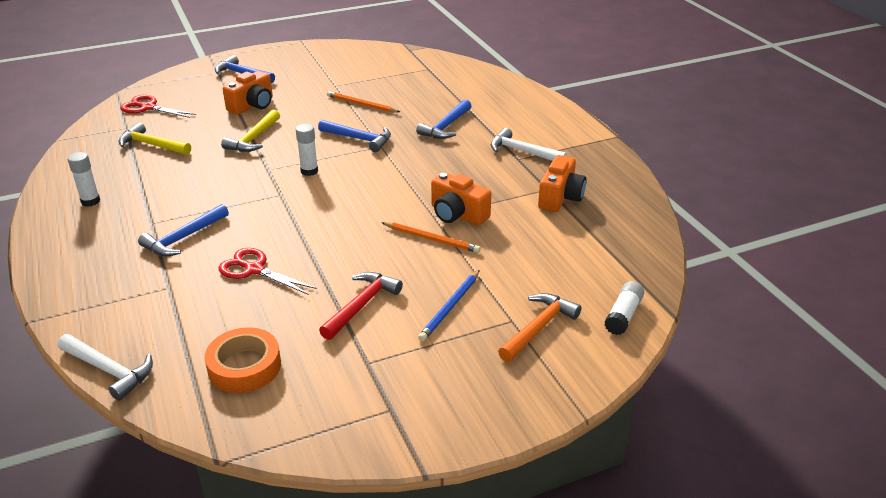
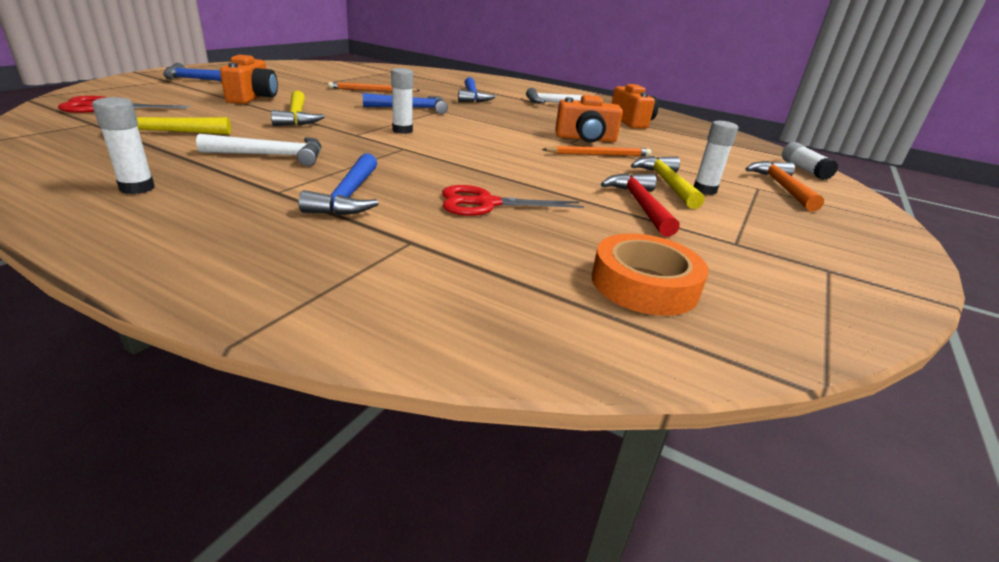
camera: 40 degrees left, 5 degrees down
(109, 370) = (489, 354): white hammer -> white hammer (272, 156)
(429, 290) = (666, 184): none -> yellow hammer
(450, 307) = (704, 190): blue pencil -> white glue stick

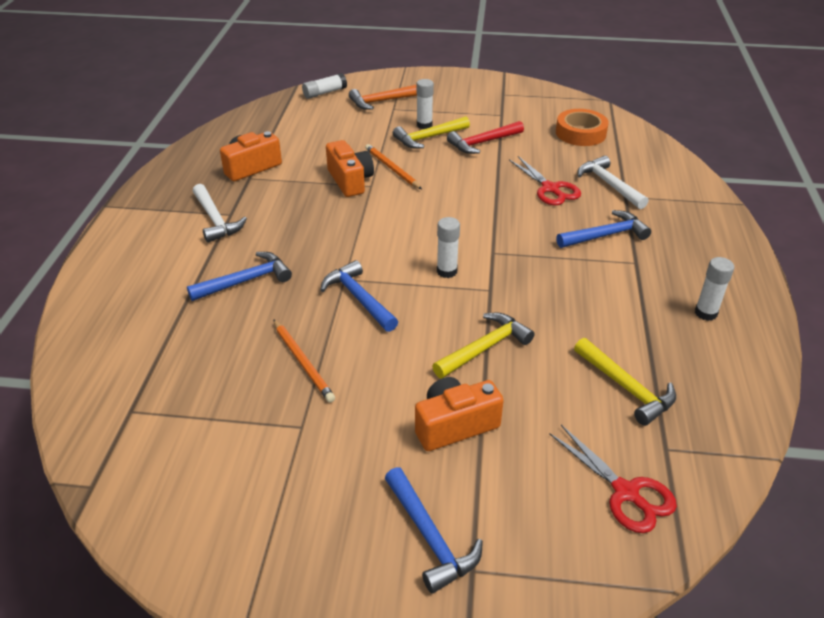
camera: 110 degrees left, 10 degrees up
(272, 156) = (590, 299): white hammer -> white hammer (609, 185)

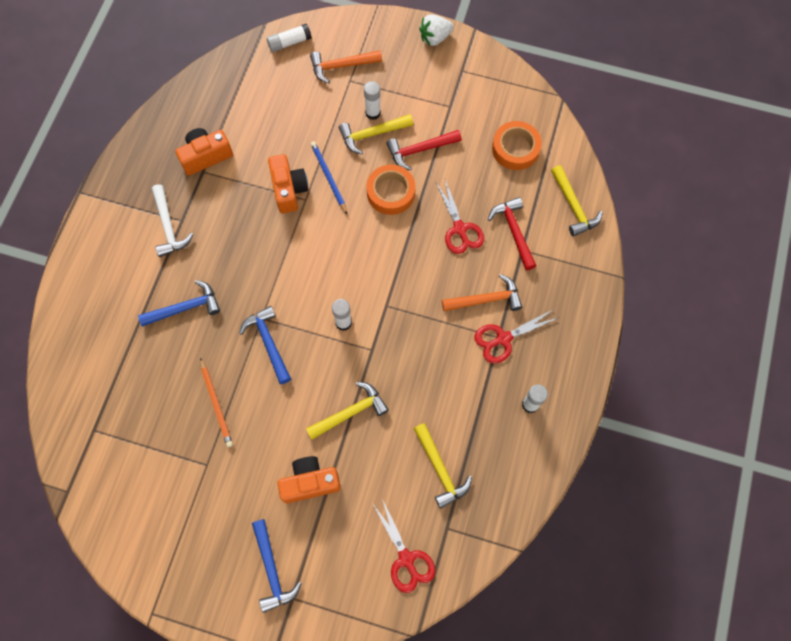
camera: 10 degrees right, 30 degrees up
(392, 168) = (328, 177): orange pencil -> blue pencil
(464, 172) = (391, 192): none -> orange tape
(468, 79) = (435, 38): none -> white strawberry
(605, 235) = (486, 299): blue hammer -> orange hammer
(609, 185) = (514, 231): white hammer -> red hammer
(642, 263) = (503, 339): none -> red scissors
(661, 162) = (573, 206): none -> yellow hammer

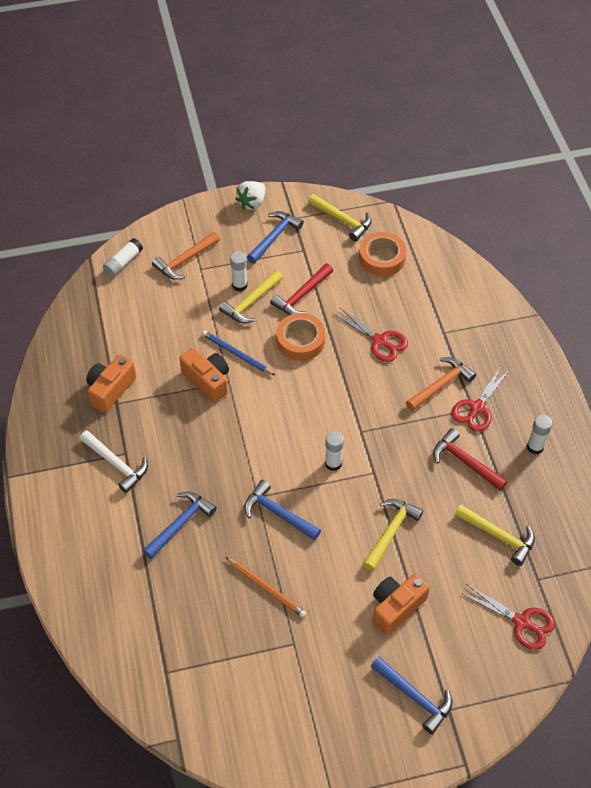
camera: 30 degrees left, 15 degrees down
(433, 81) = (274, 237): none -> blue hammer
(514, 231) = (426, 321): red hammer -> red hammer (465, 462)
(573, 206) = (460, 279): yellow hammer -> yellow hammer (342, 220)

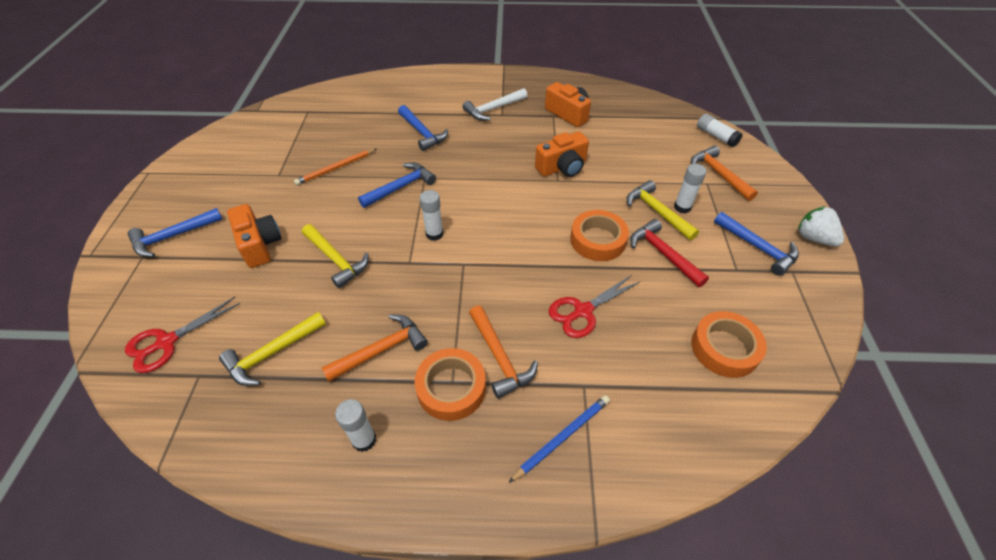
camera: 105 degrees right, 5 degrees down
(237, 354) = (589, 190): blue pencil -> blue pencil (562, 437)
(342, 220) = (794, 320): yellow hammer -> none
(465, 462) = (381, 350): red hammer -> orange hammer
(477, 408) = (451, 388): red scissors -> orange tape

